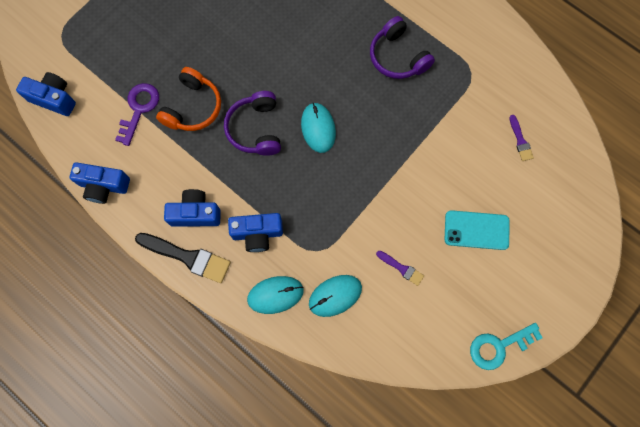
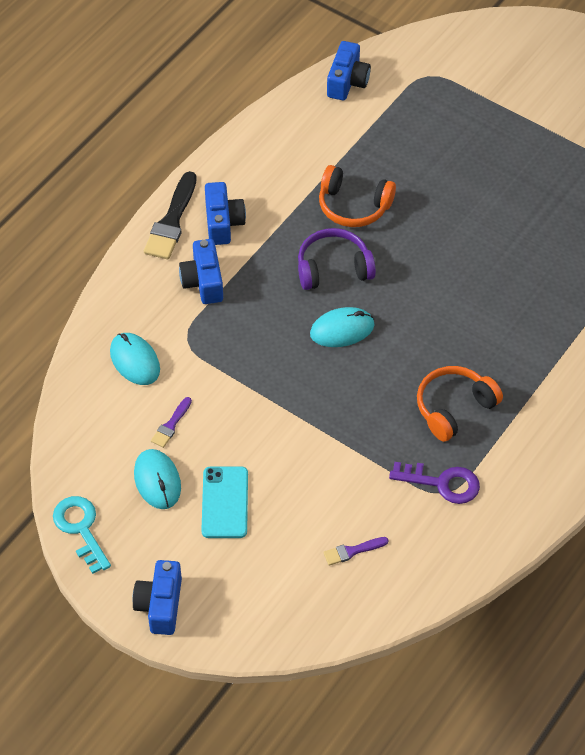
camera: 85 degrees right, 20 degrees down
(104, 186) = (248, 139): blue camera -> blue camera (160, 605)
(139, 109) = (344, 157): purple key -> purple key (442, 483)
(275, 295) = (133, 304): turquoise mouse -> turquoise mouse (157, 481)
(398, 57) = (454, 408): purple headphones -> orange headphones

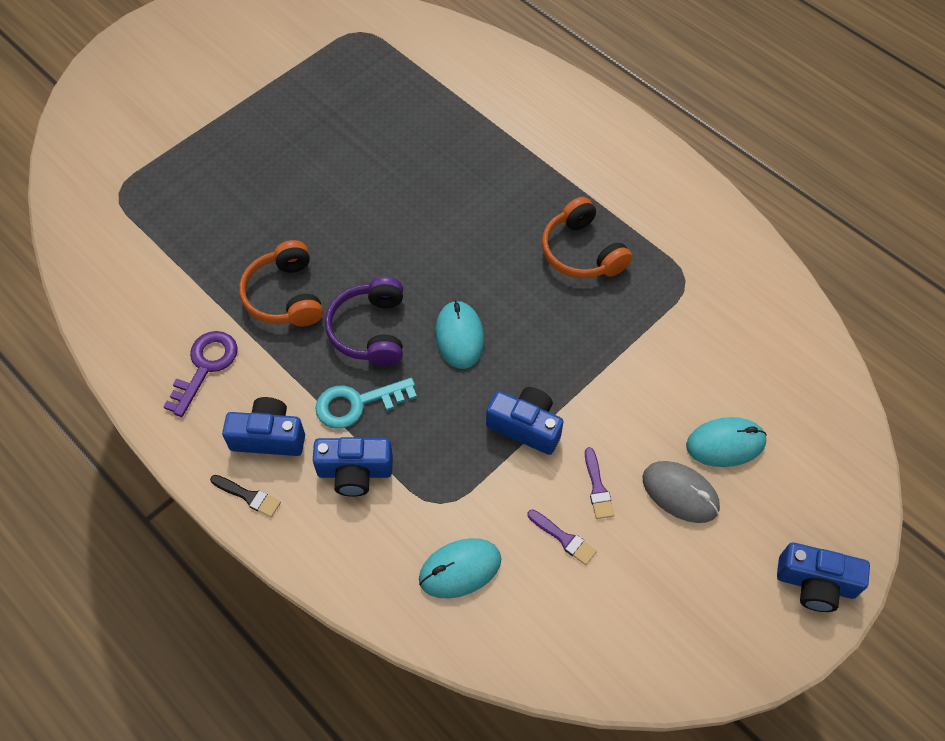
camera: 80 degrees left, 5 degrees up
(81, 529) = (705, 666): turquoise key -> turquoise key (357, 403)
(157, 481) = (643, 565): turquoise mouse -> turquoise mouse (725, 444)
(171, 221) = (248, 496): black brush -> black brush, size x0.52
(225, 502) = (680, 493): turquoise phone -> grey mouse
(347, 82) = (94, 270): blue camera -> blue camera (525, 426)
(352, 551) = (752, 375): purple brush -> purple brush (597, 487)
(353, 206) = (285, 296): orange headphones -> orange headphones turned 135 degrees clockwise
(442, 483) = (674, 279): purple key -> purple key (205, 367)

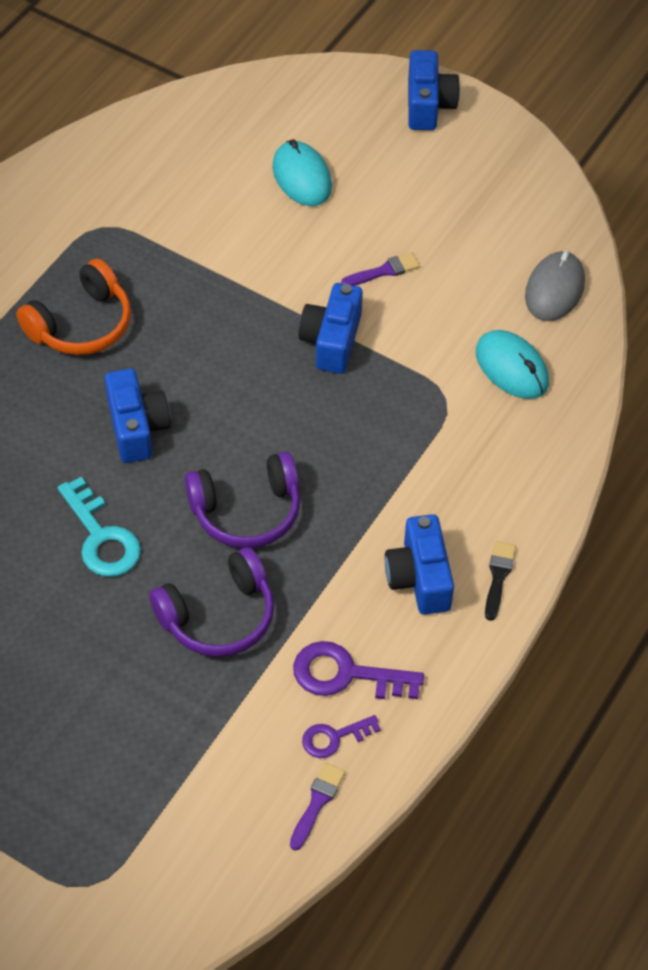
camera: 105 degrees left, 5 degrees down
(158, 348) = (334, 737): none -> purple key
(285, 296) = (218, 616): orange headphones -> purple headphones
(355, 472) = (435, 482): blue camera -> blue camera (136, 427)
(357, 403) = (350, 500): turquoise key -> turquoise key (101, 537)
(459, 336) = (231, 421): turquoise mouse -> none
(564, 538) = (449, 290): purple brush -> purple brush (317, 802)
(680, 493) = (368, 206): grey mouse -> grey mouse (554, 289)

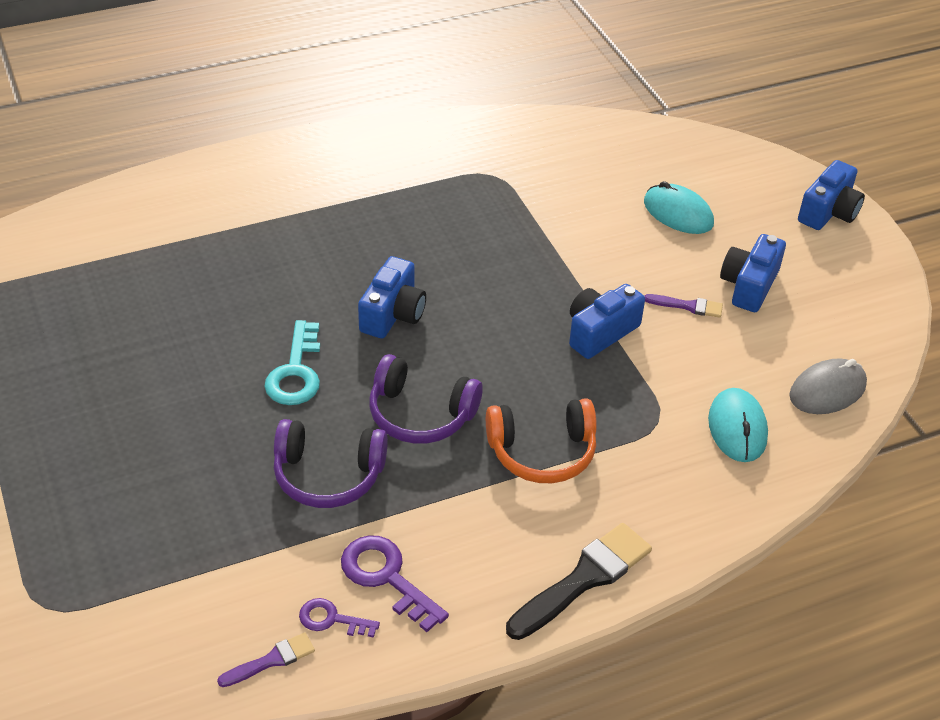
camera: 35 degrees right, 10 degrees down
(81, 324) = (418, 228): orange headphones -> orange headphones (542, 452)
(302, 177) = (678, 213): turquoise mouse -> turquoise mouse turned 60 degrees counterclockwise
(419, 577) = (515, 541): blue camera -> blue camera (749, 285)
(498, 576) = (583, 579): black brush -> black brush, size x1.90

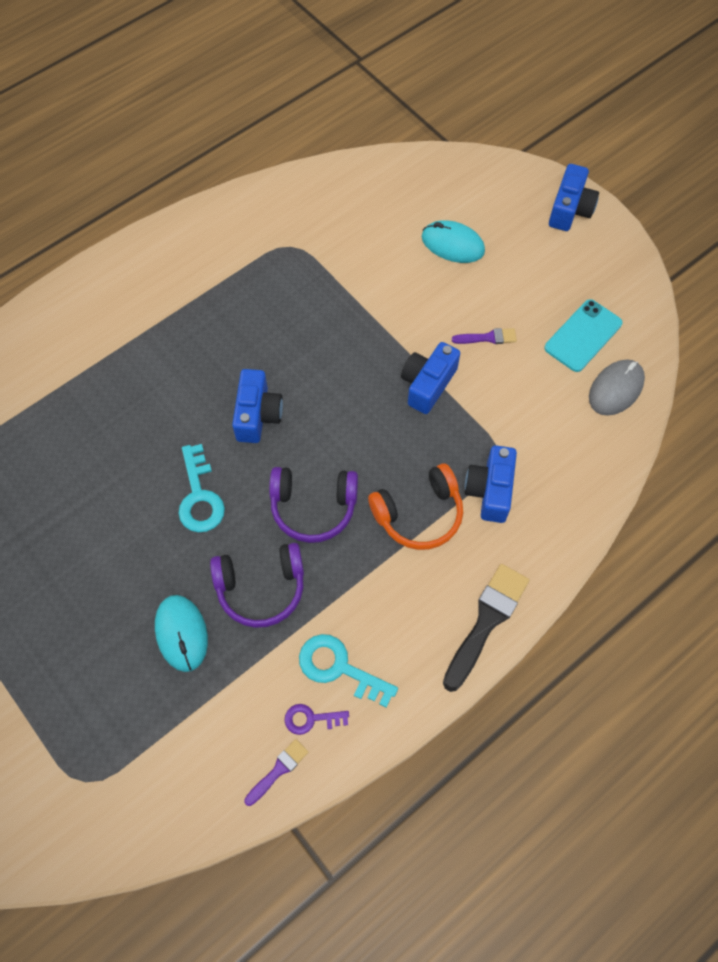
camera: 15 degrees left, 20 degrees up
(387, 578) = (339, 668): purple key -> turquoise key
(737, 428) = (559, 446): turquoise mouse -> turquoise mouse (181, 633)
(749, 285) = (529, 303): blue camera -> blue camera (490, 490)
(804, 330) = (583, 336): none -> turquoise phone

